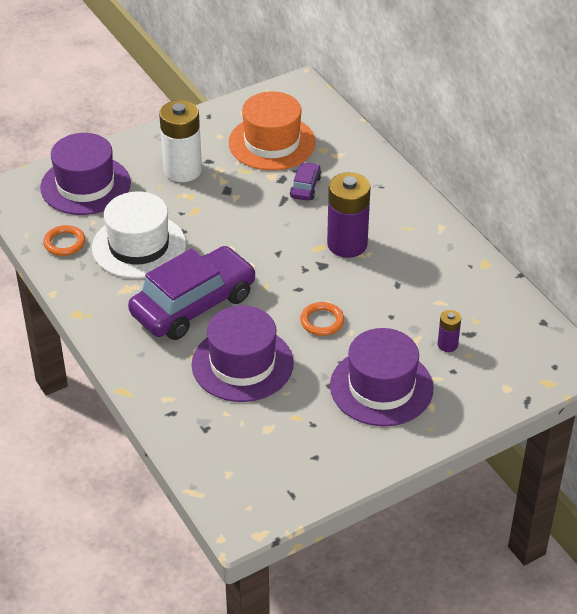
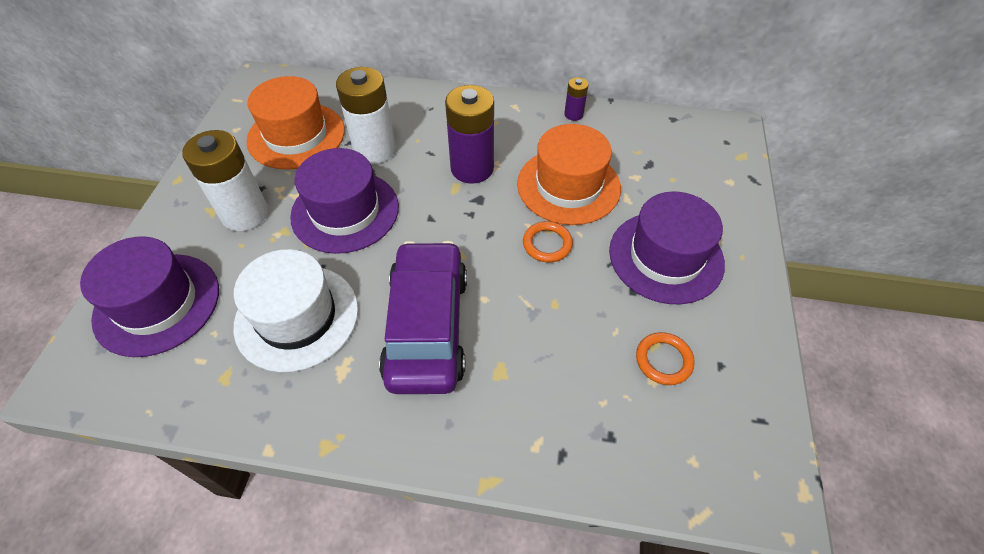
camera: 50 degrees left, 10 degrees up
(64, 243) = (210, 382): orange ring -> orange ring (663, 360)
(242, 364) = (546, 341): purple hat -> purple hat (345, 211)
(305, 187) = (375, 150): purple car -> white battery
(391, 302) = (568, 186): none -> orange hat
(447, 345) = (650, 184): purple battery -> purple battery (573, 114)

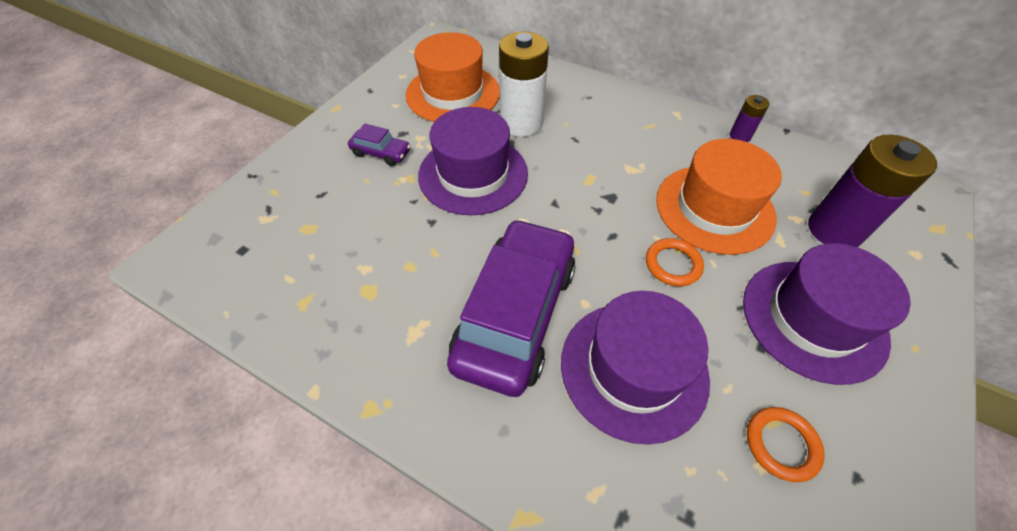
camera: 20 degrees right, 0 degrees up
(157, 303) = (274, 213): purple hat -> purple hat (633, 369)
(245, 214) = (381, 153): white battery -> purple car
(297, 317) = (391, 264): white hat -> none
(472, 168) = (613, 164): purple battery -> purple battery (834, 230)

